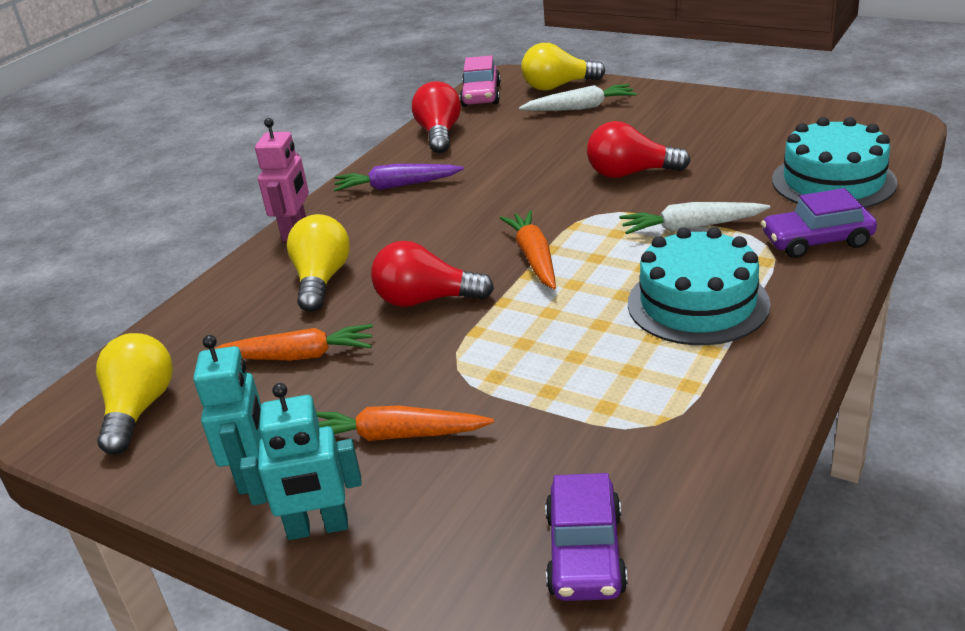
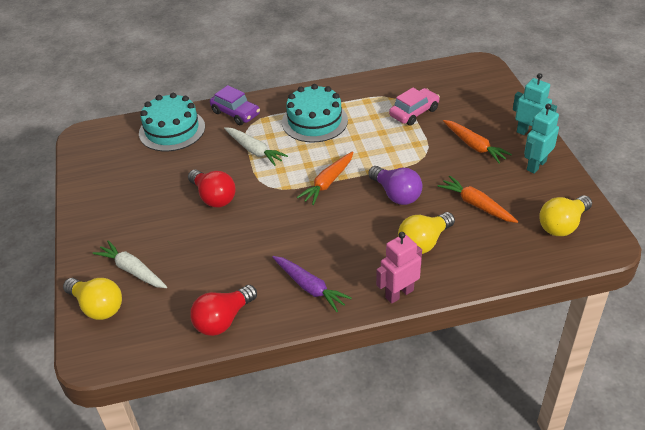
camera: 135 degrees left, 10 degrees up
(426, 300) = (396, 194): red light bulb -> purple light bulb
(481, 95) = (140, 344): pink car -> pink car (414, 112)
(585, 553) = (462, 83): purple car -> none

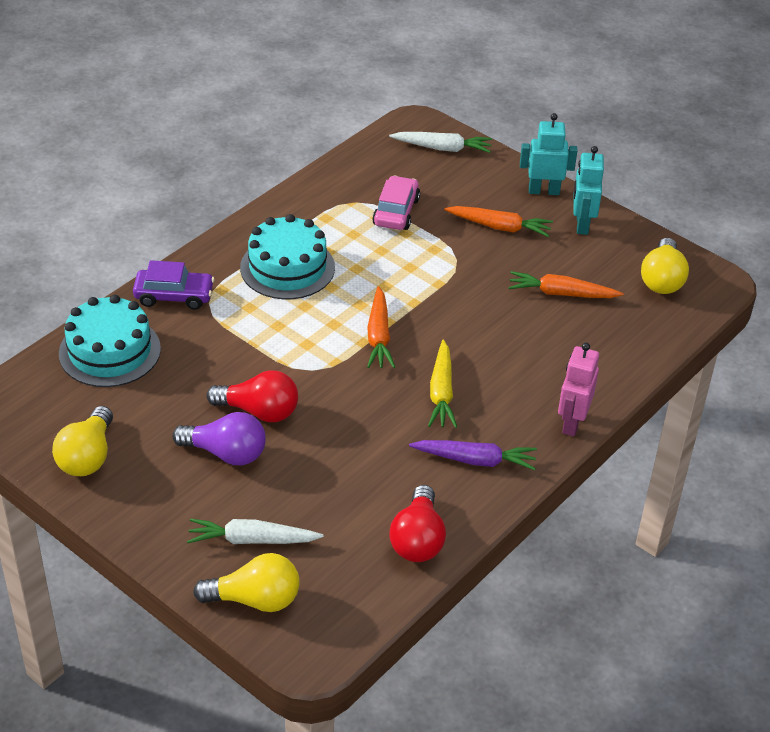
camera: 40 degrees left, 0 degrees up
(254, 150) = (249, 334): white carrot -> white carrot (442, 148)
(331, 234) = (441, 392): none -> yellow carrot
(396, 194) = (468, 317): purple light bulb -> purple light bulb (226, 453)
(424, 242) = (546, 357): yellow light bulb -> yellow light bulb (87, 456)

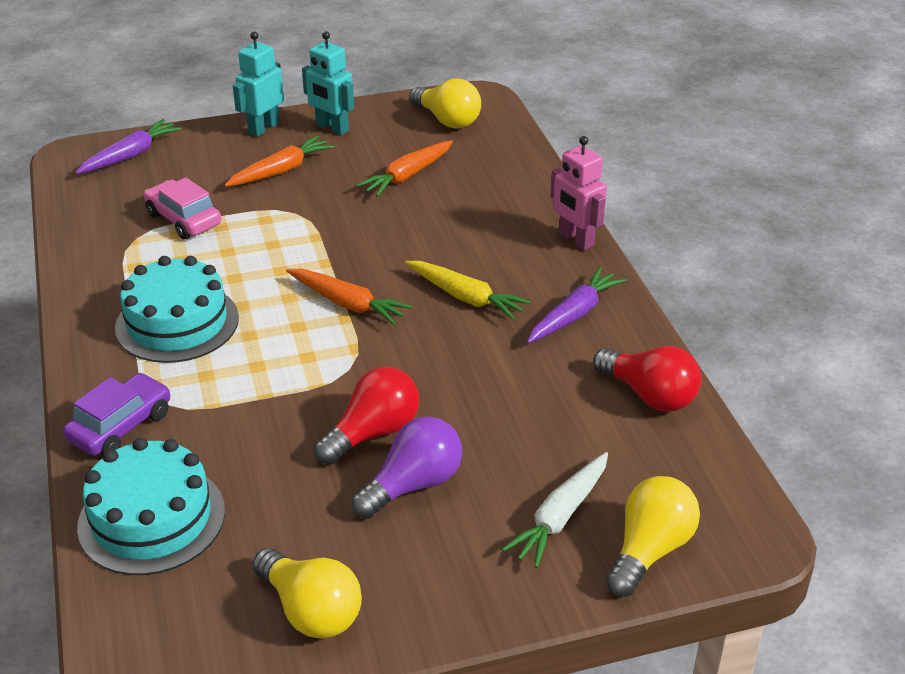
camera: 55 degrees left, 5 degrees down
(442, 148) = (131, 155): white carrot -> purple carrot

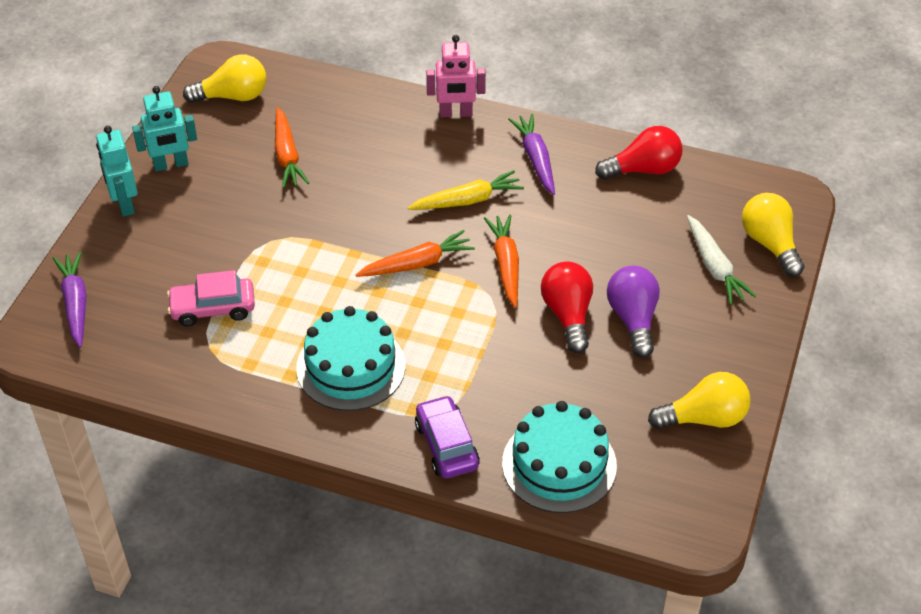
camera: 55 degrees left, 10 degrees up
(281, 171) = (202, 222): orange carrot -> orange carrot (506, 264)

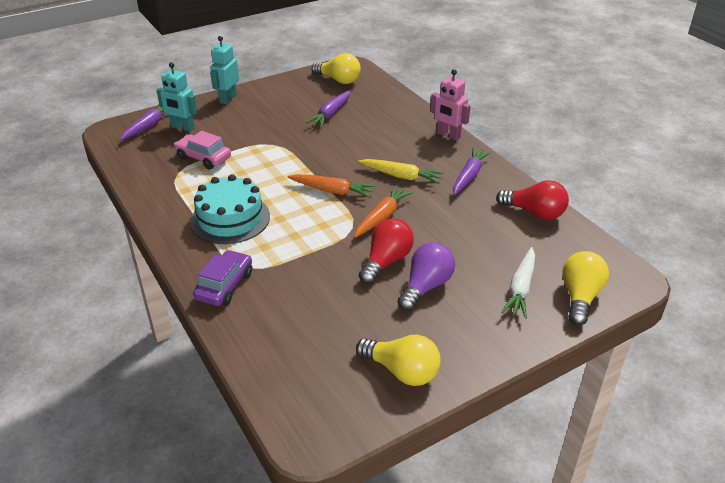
camera: 40 degrees right, 10 degrees down
(171, 165) = (270, 93): turquoise robot -> turquoise robot (182, 128)
(287, 156) = (331, 114): orange carrot -> purple carrot
(559, 464) = (273, 337): turquoise cake -> none

